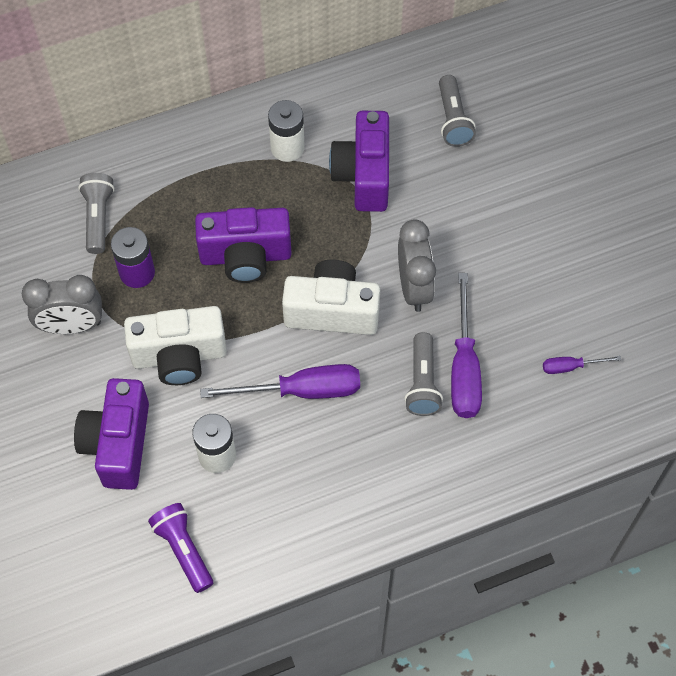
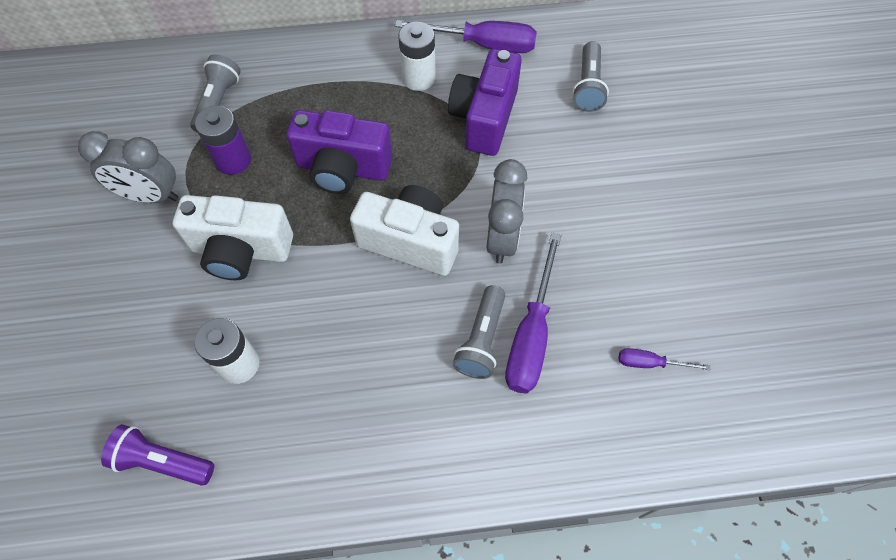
camera: 15 degrees right, 0 degrees up
(118, 444) = (144, 325): purple camera -> none
(183, 550) = (163, 461): purple flashlight -> purple flashlight turned 60 degrees counterclockwise
(301, 390) = (351, 316): purple screwdriver -> purple screwdriver (482, 45)

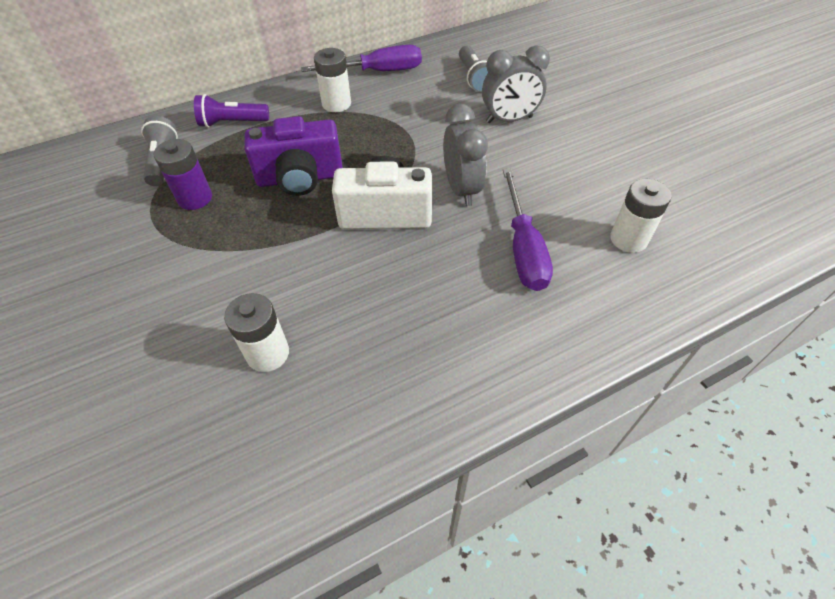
camera: 20 degrees left, 10 degrees down
(150, 196) = (122, 245): grey clock -> grey clock (509, 120)
(163, 461) = (222, 466): purple flashlight -> purple flashlight (232, 123)
(241, 250) = (231, 262): white camera -> none
(481, 340) = (484, 265): grey flashlight -> none
(484, 118) = (404, 116): purple camera -> none
(650, 363) = (628, 239): purple screwdriver -> white battery

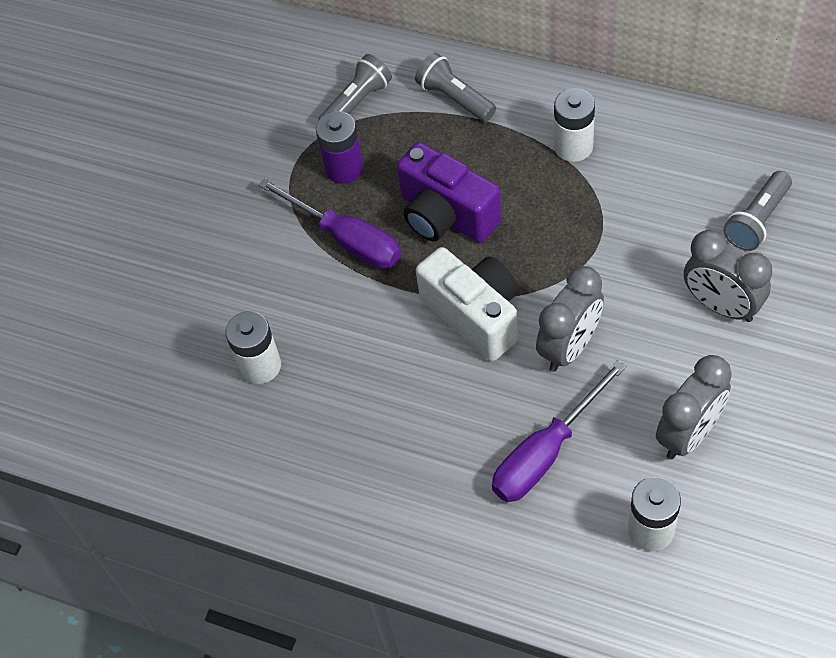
camera: 55 degrees right, 5 degrees up
(232, 123) = (455, 98): purple flashlight -> grey flashlight
(378, 72) = (664, 132): purple screwdriver -> purple screwdriver (346, 239)
(577, 182) = (689, 434): none -> grey clock

